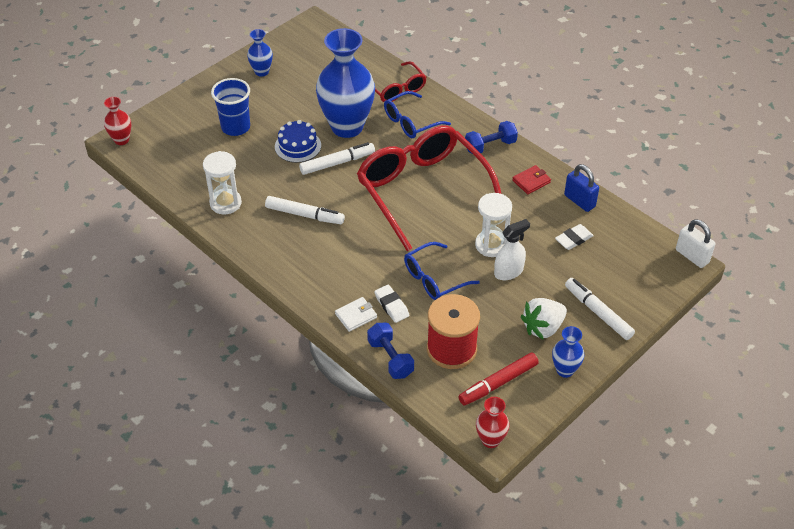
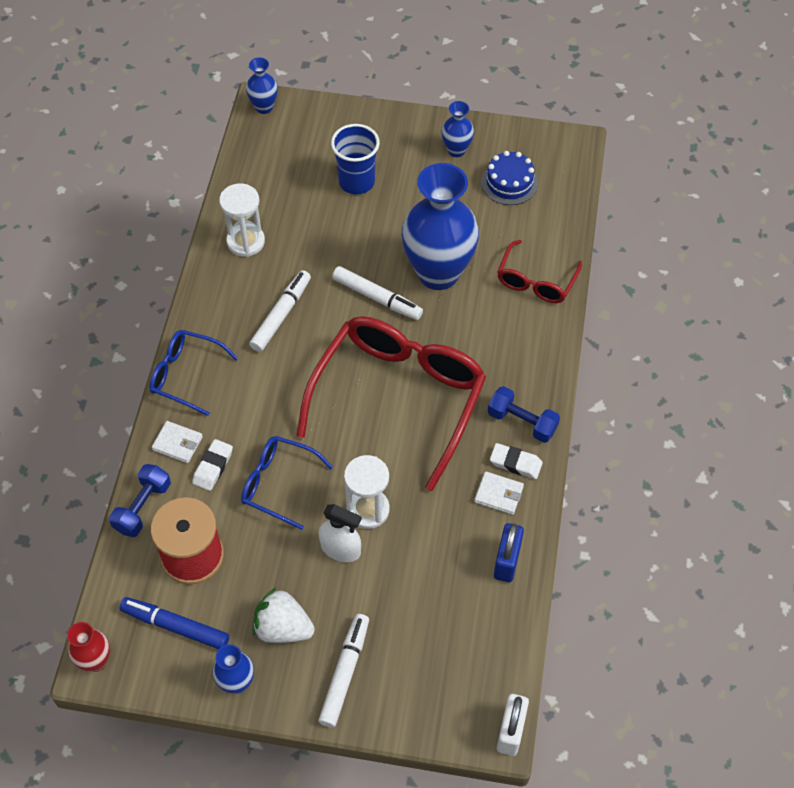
camera: 55 degrees right, 10 degrees up
(121, 140) = (264, 107): red vase -> blue vase
(298, 146) = (373, 249): blue cake -> blue cake (509, 182)
(304, 215) = (281, 315): white marker -> white marker turned 135 degrees counterclockwise
(410, 122) = (495, 325): blue glasses -> blue glasses (185, 375)
(498, 383) = (176, 626): red marker -> blue marker
(531, 181) = (499, 494): red wallet -> white wallet
(573, 239) = (440, 587): white eraser -> white eraser (515, 463)

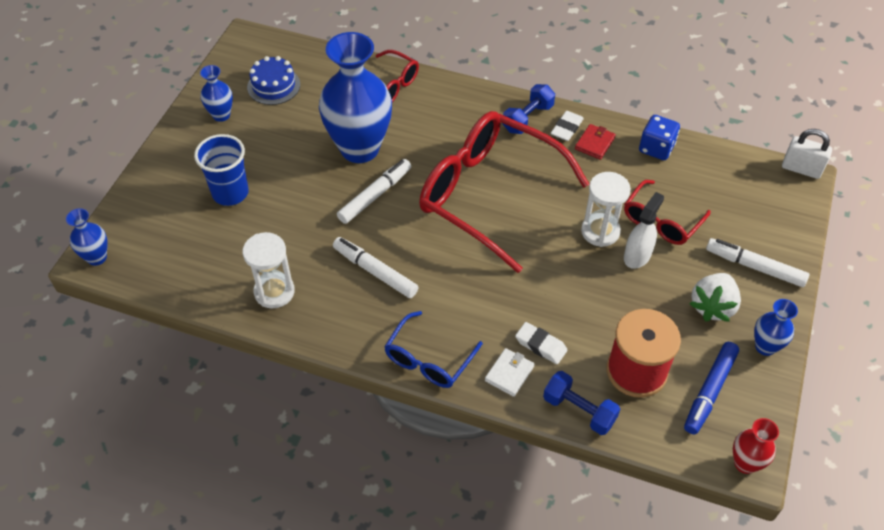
camera: 80 degrees left, 5 degrees down
(278, 483) = (566, 295): blue glasses -> none
(394, 571) = (661, 221): none -> red glasses
(499, 494) = (594, 143): white wallet -> red wallet
(507, 561) = (656, 148): blue padlock -> blue dice

